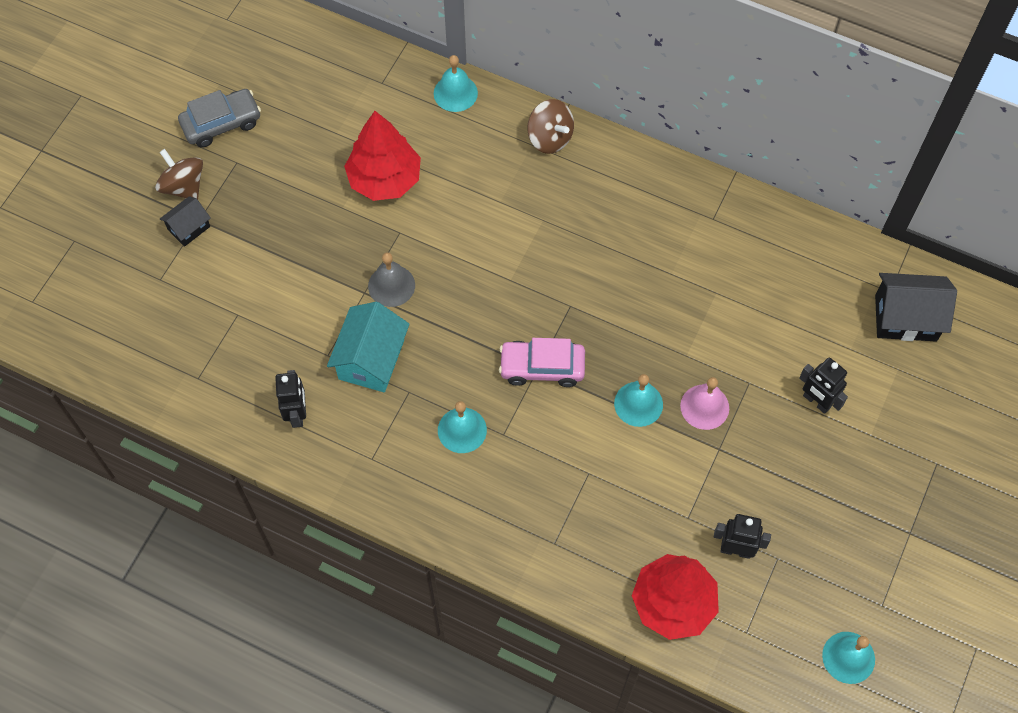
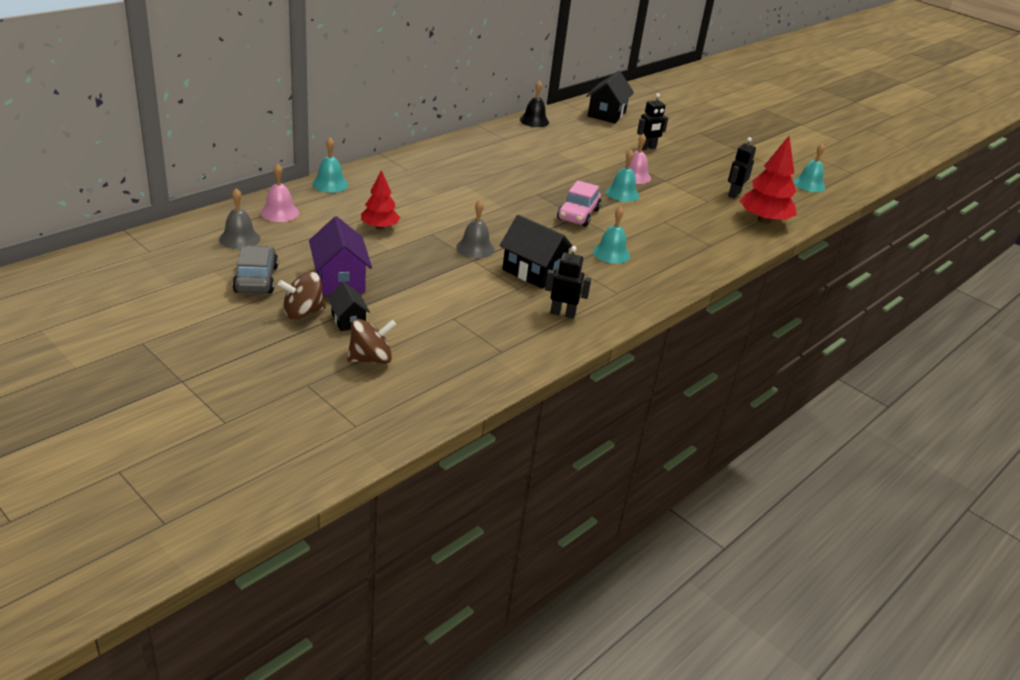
camera: 75 degrees left, 30 degrees down
(257, 190) = (339, 280): none -> purple house
(289, 74) = (239, 239): none -> grey bell
(362, 80) = (279, 212): none -> pink bell
(371, 359) = (533, 271): turquoise house -> black house
(384, 179) = (379, 227): red tree -> red tree, size x0.62
(550, 138) = (400, 165): brown spinning top -> brown spinning top (370, 359)
(802, 234) = (534, 121): none -> black bell

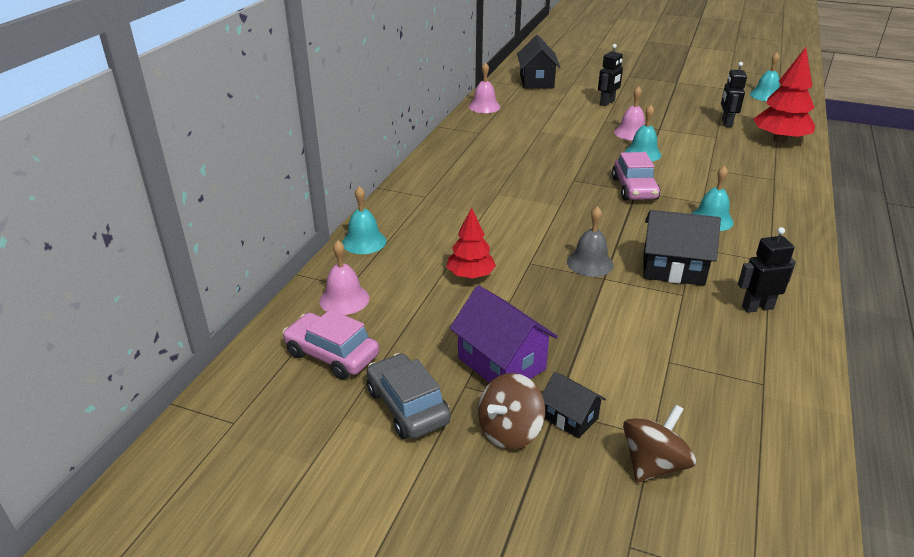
camera: 20 degrees left, 0 degrees up
(239, 239) = (332, 355): grey bell -> pink car
(534, 121) = (484, 106): black bell -> pink bell

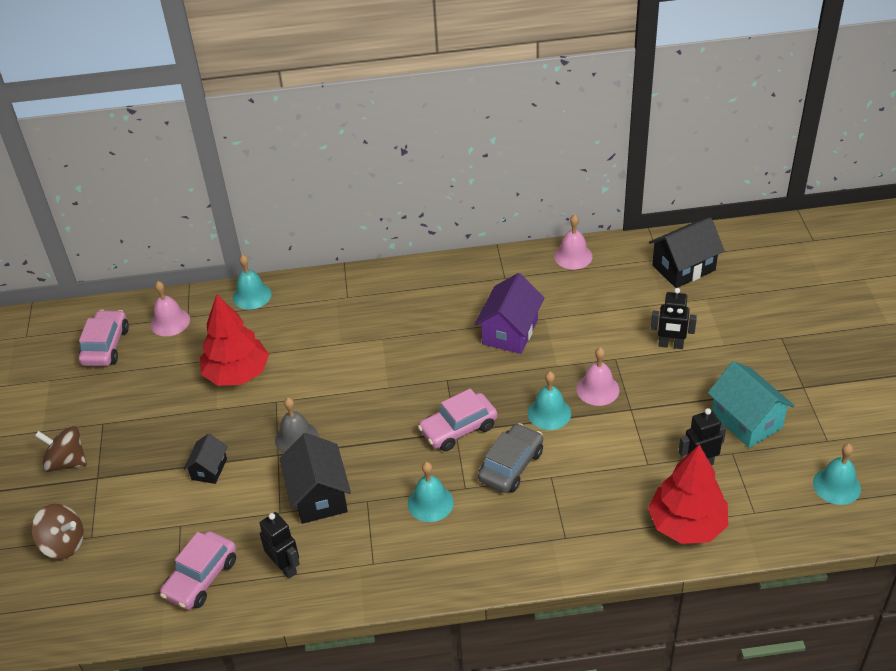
camera: 65 degrees right, 10 degrees up
(407, 406) = (70, 404): grey car -> grey car (511, 466)
(470, 275) = (237, 374): red tree -> red tree, size x1.61
(501, 363) = (134, 432): purple house -> purple house (510, 332)
(570, 418) = (92, 488): black house -> black house (209, 469)
(695, 102) = (746, 420): none -> turquoise house
(752, 363) = (201, 578): none -> pink car

